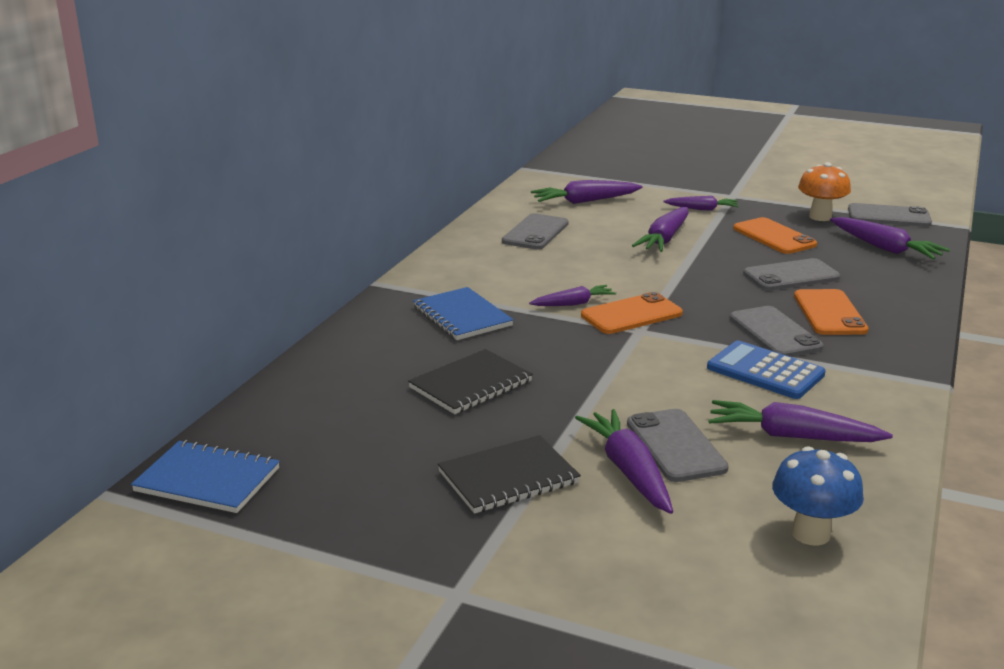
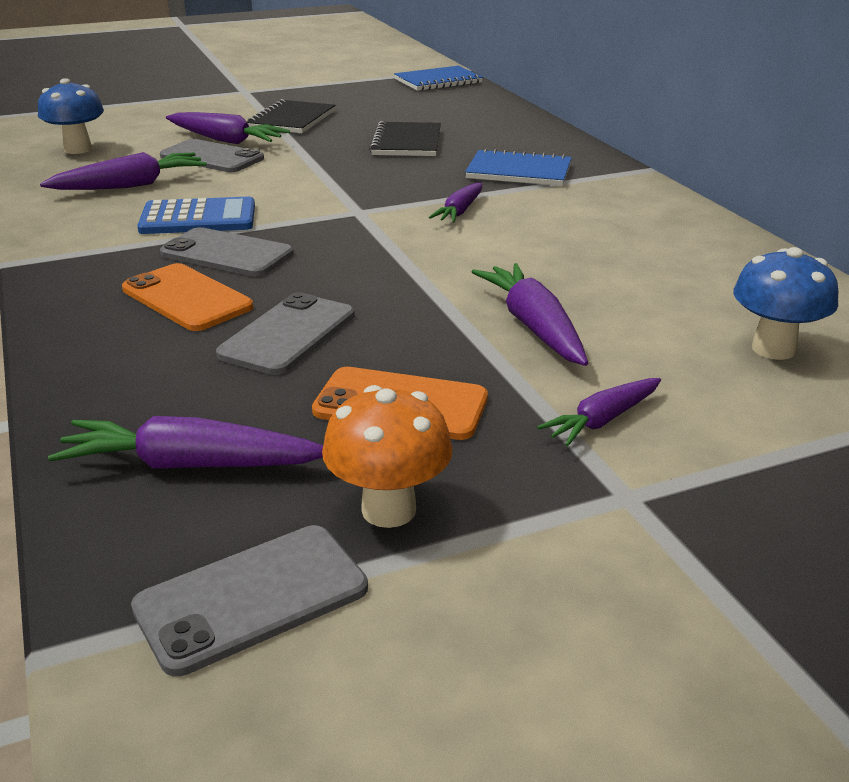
camera: 135 degrees right, 5 degrees up
(535, 232) = (683, 268): grey phone -> none
(584, 201) = (773, 349): purple carrot -> blue mushroom
(631, 314) = (390, 221): orange phone -> none

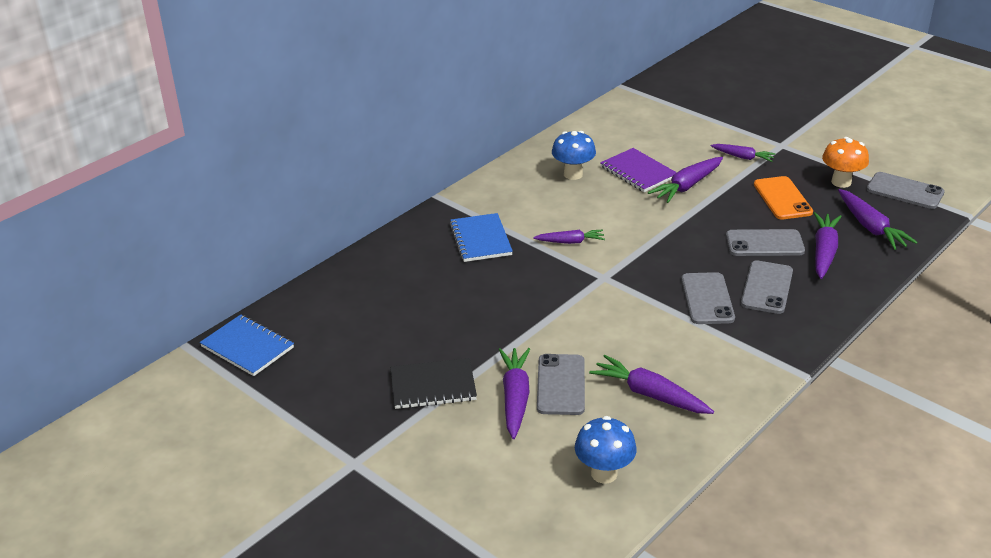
camera: 115 degrees left, 5 degrees up
(187, 298) = (767, 287): orange phone -> grey phone
(195, 378) = (824, 252): none -> purple carrot
(198, 218) = (672, 334): blue calculator -> none
(406, 142) = (452, 304): black notebook -> none
(618, 299) = (638, 172): none -> purple notebook
(773, 349) = (648, 133): blue mushroom -> blue mushroom (573, 174)

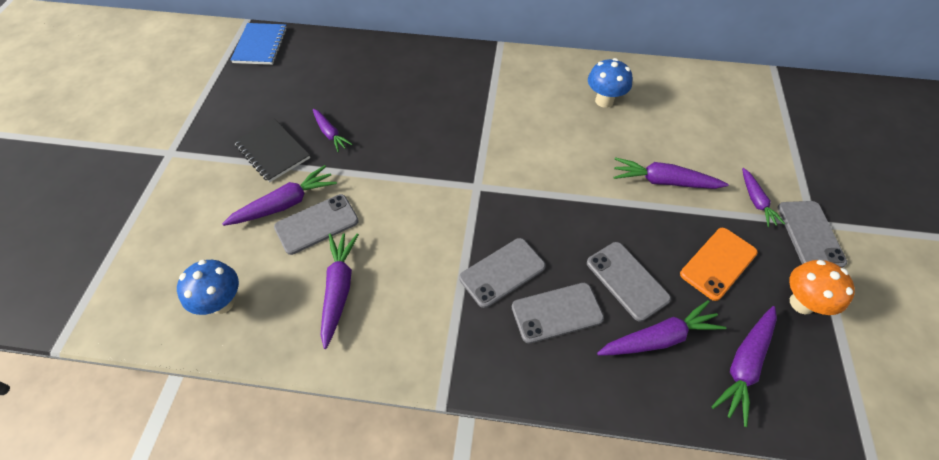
camera: 55 degrees right, 20 degrees up
(480, 239) = (466, 92): blue notebook -> none
(570, 242) = (508, 143): purple carrot -> purple carrot (330, 134)
(638, 172) = (650, 139): purple notebook -> none
(905, 191) = (850, 374): grey phone -> grey phone (810, 234)

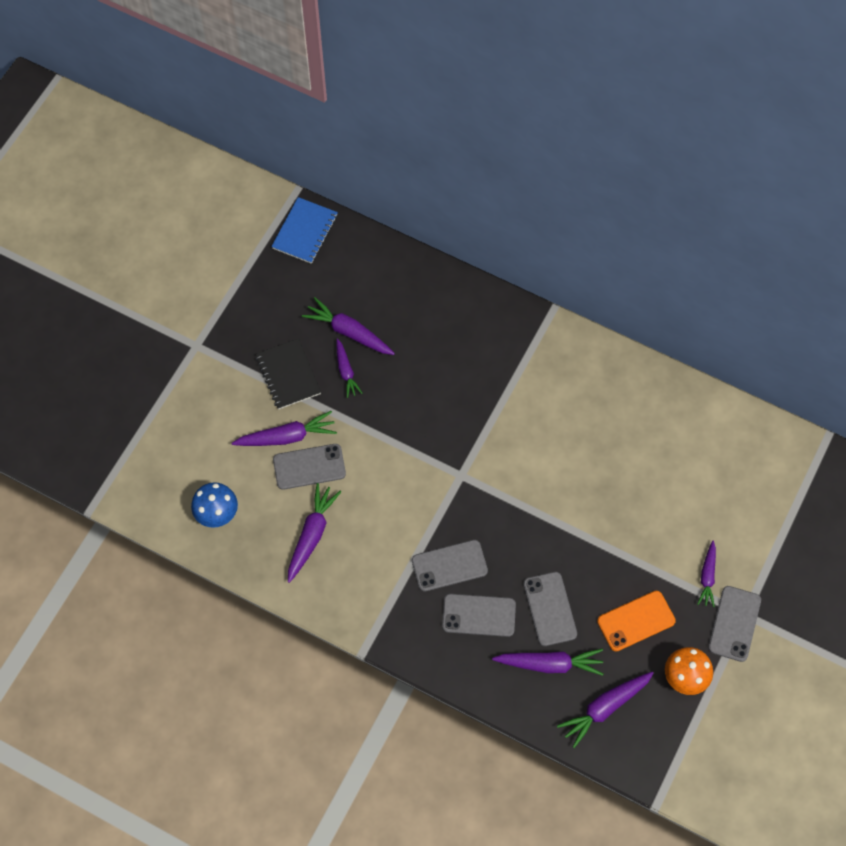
camera: 20 degrees right, 10 degrees up
(604, 101) = (626, 419): blue mushroom -> none
(663, 181) = (634, 528): purple carrot -> purple carrot (349, 332)

